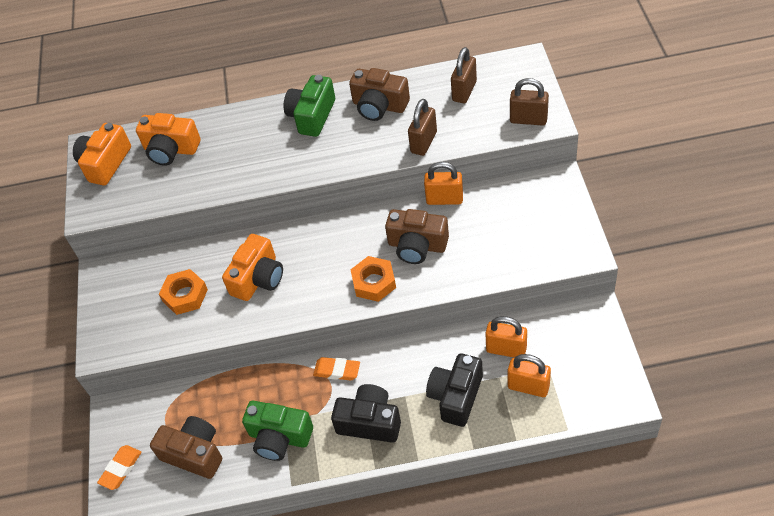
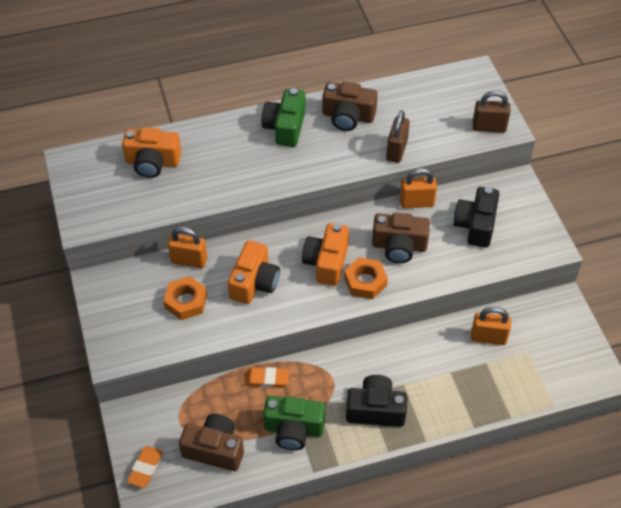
camera: 15 degrees left, 0 degrees up
(105, 163) = (89, 177): orange camera -> orange camera (326, 262)
(337, 370) = (336, 365): orange eraser -> orange eraser (267, 379)
(456, 396) = (450, 382): black camera -> black camera (475, 225)
(464, 91) = (425, 102): brown padlock -> none
(528, 387) = (513, 370): orange padlock -> orange padlock (189, 260)

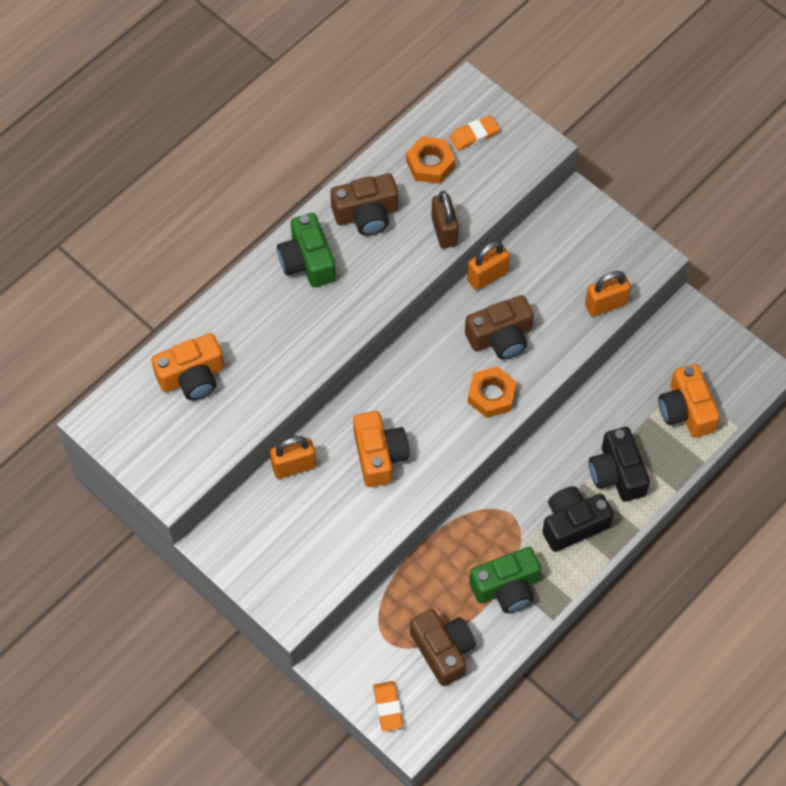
camera: 30 degrees left, 10 degrees up
(186, 301) = (323, 514): orange nut -> orange nut (430, 164)
(214, 449) = (443, 650): brown camera -> brown camera turned 75 degrees clockwise
(267, 379) = (446, 550): orange eraser -> orange eraser (474, 135)
(326, 262) = (438, 394): orange camera -> orange camera (686, 410)
(475, 225) = (563, 273): black camera -> black camera (617, 473)
(488, 338) = (635, 388): orange padlock -> orange padlock (605, 304)
(489, 127) = (522, 155): brown padlock -> none

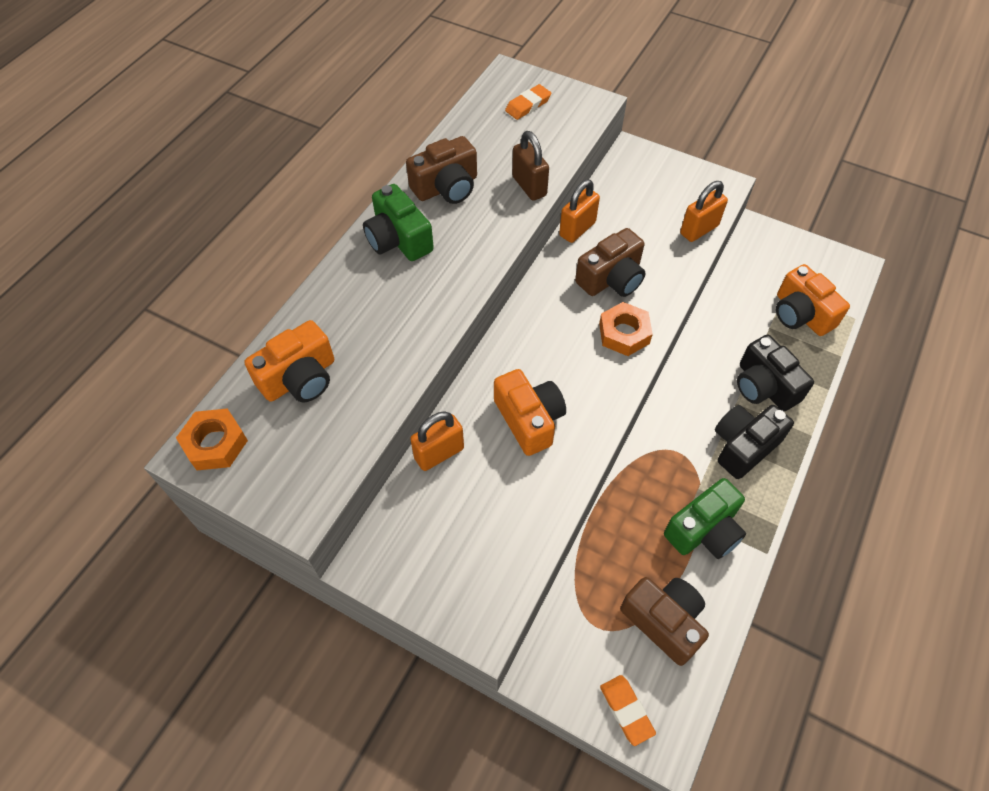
camera: 15 degrees left, 5 degrees down
(430, 164) = (495, 135): orange nut -> orange nut (215, 443)

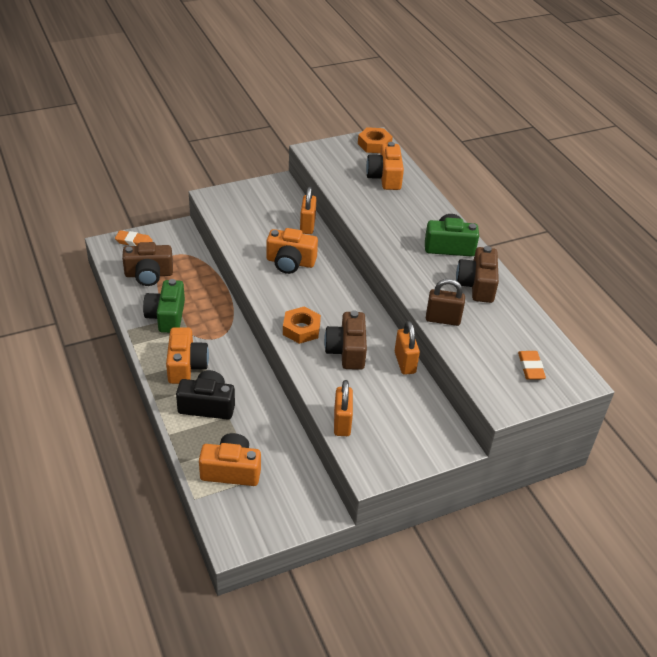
camera: 125 degrees right, 15 degrees down
(743, 446) = (186, 365): black camera -> orange camera

